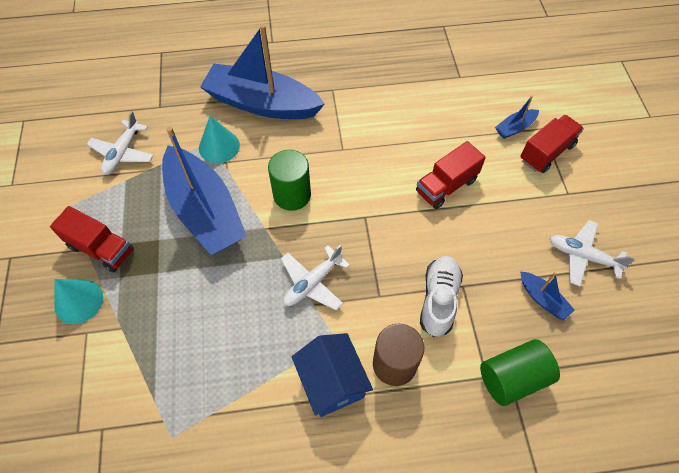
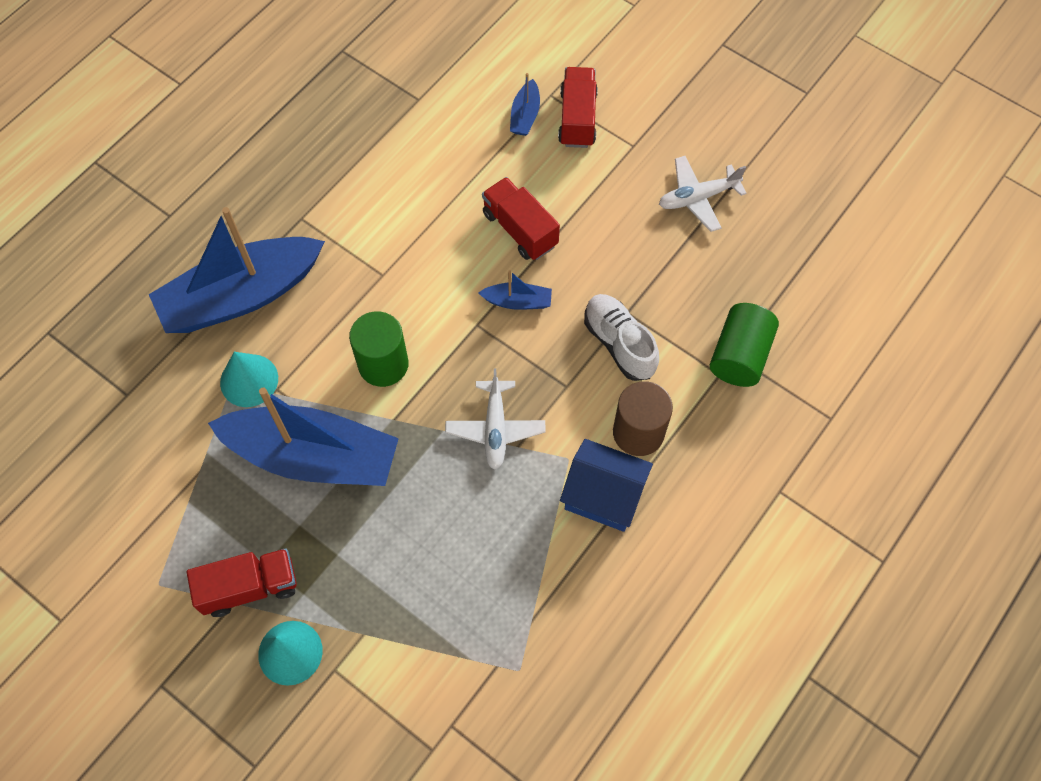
camera: 45 degrees left, 5 degrees up
(123, 153) = (148, 477): white plane -> none
(446, 186) = (520, 229): red truck -> red truck turned 135 degrees clockwise
(543, 299) = (701, 266): blue boat -> blue boat (518, 301)

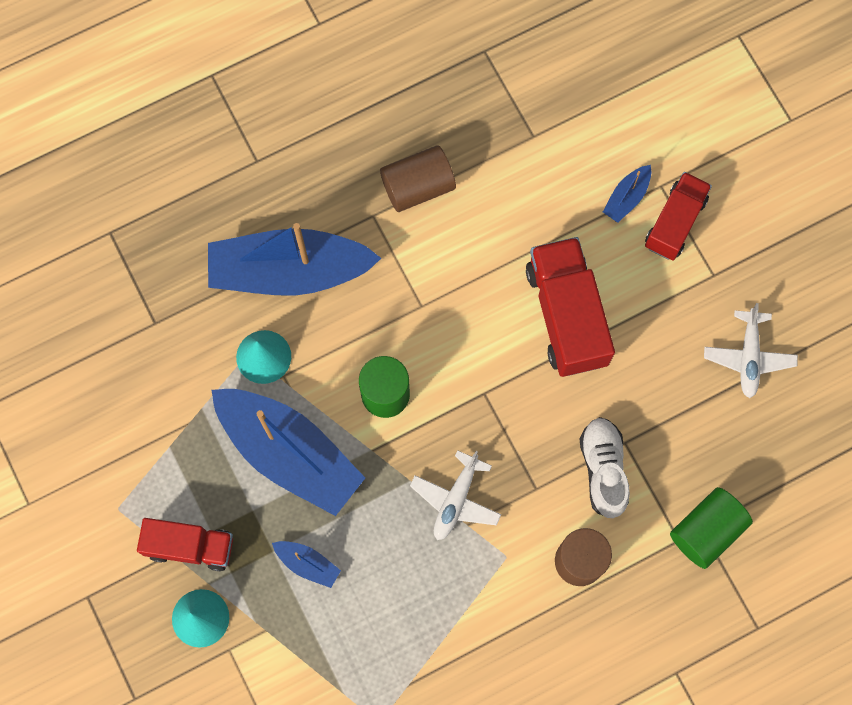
camera: 25 degrees right, 10 degrees up
(332, 179) = (418, 187): none -> brown cylinder
(518, 301) = (531, 387): blue boat -> blue boat (308, 564)
(520, 229) = (566, 315): red truck -> red truck, size x1.53
(603, 496) = (521, 604): blue house -> none
(698, 198) = (748, 357): white plane -> white plane turned 90 degrees counterclockwise

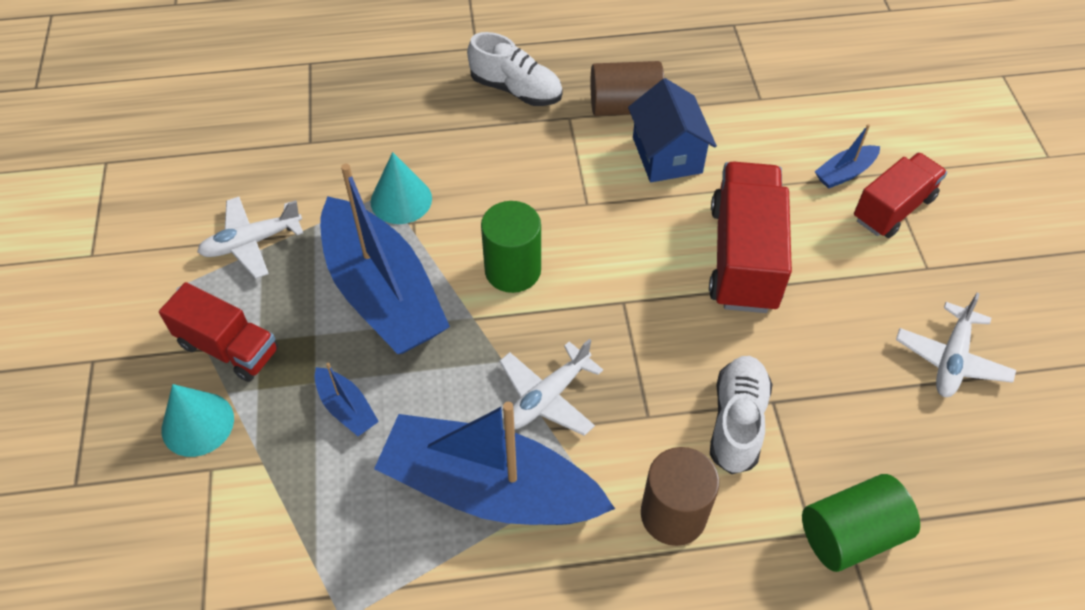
camera: 20 degrees right, 20 degrees down
(158, 443) = (252, 242): none -> white plane
(289, 271) = (463, 138): blue boat -> blue boat (489, 488)
(314, 200) = (516, 90): none -> white shoe
(472, 229) = (667, 155): none -> blue house

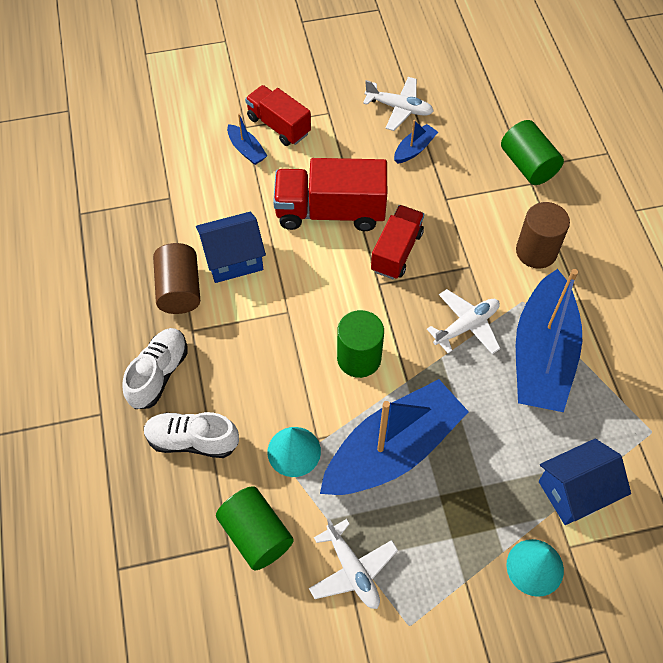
camera: 95 degrees left, 5 degrees up
(228, 348) = (462, 561): red truck -> red truck (396, 251)
(279, 491) = (575, 491): none -> blue house
(314, 164) = (256, 535): none -> green cylinder
(347, 408) = (500, 458): blue boat -> blue boat (414, 149)
(547, 397) = (466, 326): white plane -> white plane turned 75 degrees counterclockwise
(737, 422) = (464, 218): white shoe -> white shoe (192, 440)

